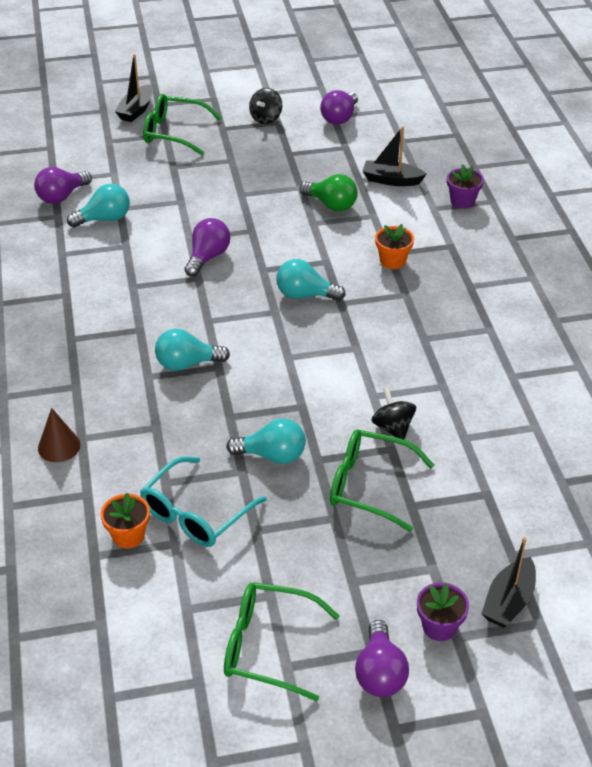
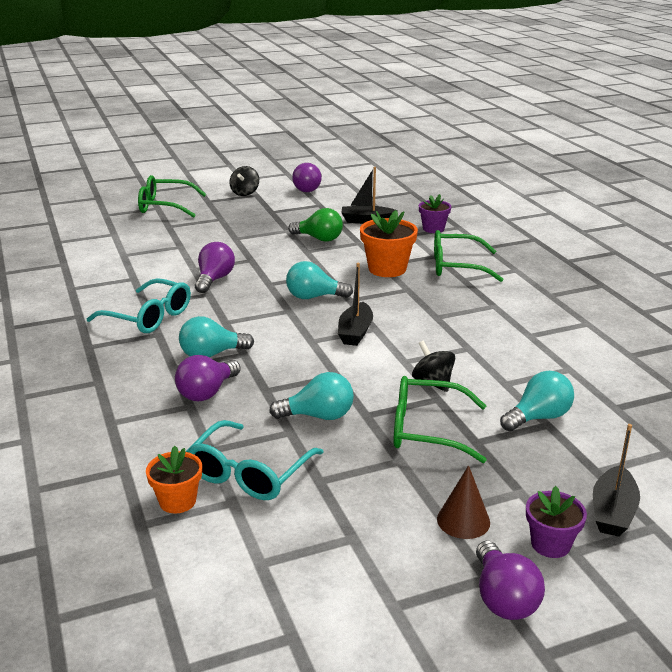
camera: 10 degrees left, 15 degrees down
(59, 446) = (86, 431): brown cone -> brown cone (463, 520)
(62, 196) = (66, 251): purple light bulb -> purple light bulb (207, 392)
(104, 219) = (110, 262): turquoise light bulb -> turquoise light bulb (538, 417)
(134, 305) = (149, 317): none -> turquoise glasses
(136, 110) = (128, 195): black boat -> black boat (355, 332)
(268, 646) = (365, 588): green glasses -> green glasses (456, 266)
(393, 261) = (387, 269): orange flower pot -> orange flower pot, size x1.59

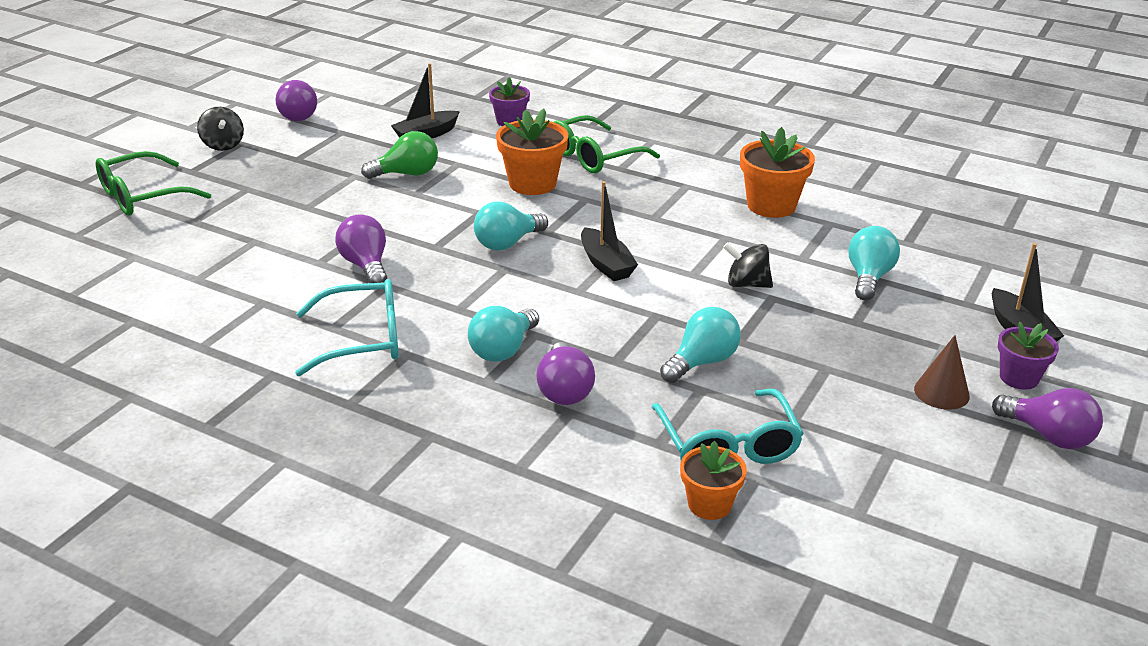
camera: 40 degrees left, 5 degrees up
(426, 430) = (806, 330): green glasses -> none
(539, 340) = (771, 205): none -> orange flower pot

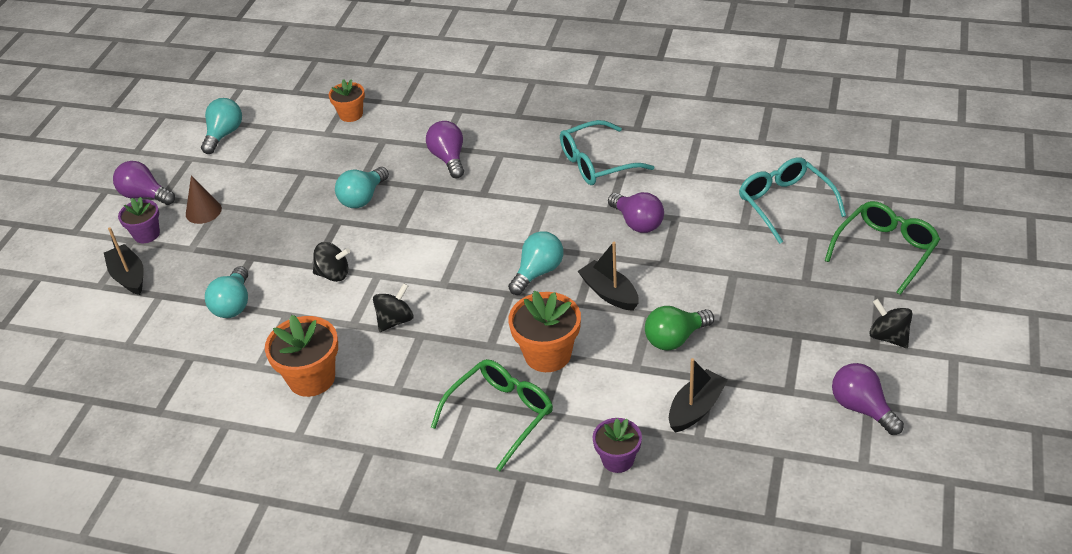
camera: 170 degrees right, 10 degrees up
(503, 350) = (499, 177): turquoise light bulb -> turquoise light bulb (224, 134)
(606, 264) = (449, 269): black boat -> black boat (609, 293)
(678, 232) = (395, 320): none -> black spinning top
(728, 445) = (342, 147): turquoise glasses -> turquoise glasses (785, 204)

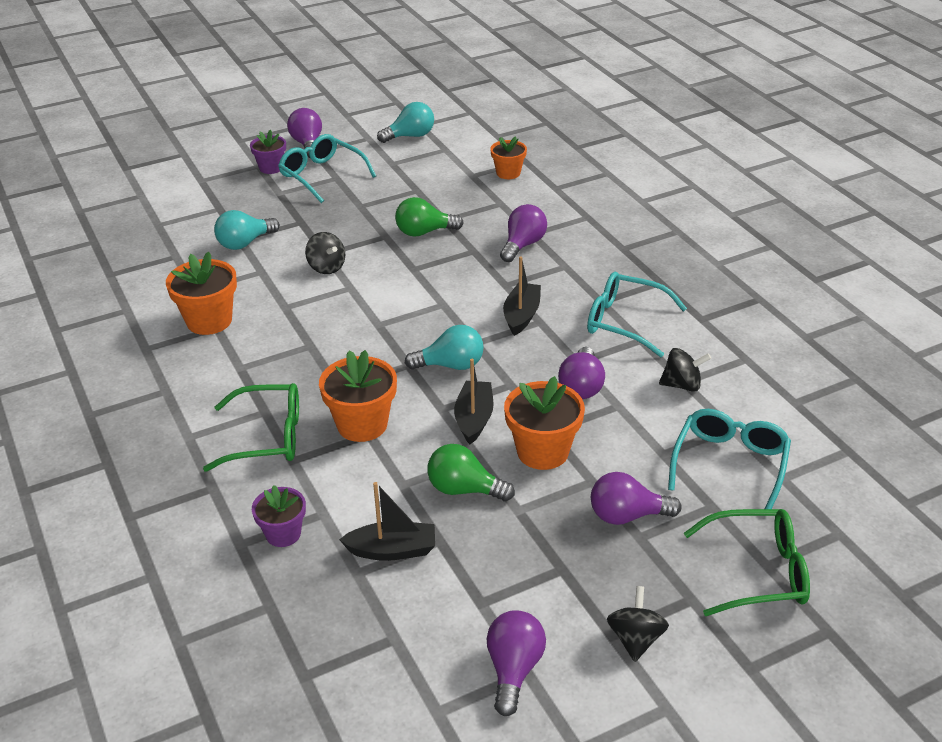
camera: 45 degrees right, 5 degrees down
(129, 276) = (223, 186): black boat -> black boat (521, 315)
(203, 211) = (322, 175): brown cone -> turquoise glasses
(363, 198) = (424, 232): turquoise light bulb -> green light bulb
(395, 320) = (311, 324): black spinning top -> black spinning top (682, 385)
(680, 279) = (542, 451): none -> orange flower pot
(781, 276) = (627, 515): none -> purple light bulb

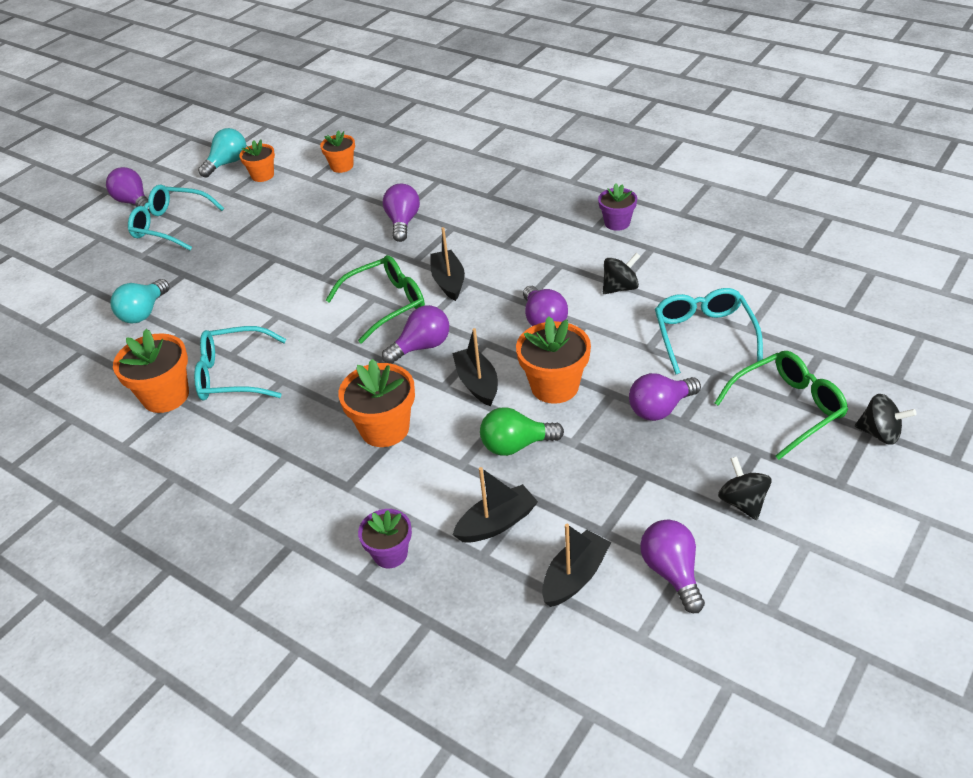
camera: 25 degrees left, 5 degrees up
(267, 437) = (307, 476): green glasses -> green glasses (386, 304)
(271, 168) = (114, 235): purple flower pot -> purple flower pot (617, 223)
(326, 267) = (241, 305): black spinning top -> black spinning top (880, 433)
(423, 630) = (575, 576): none -> black boat
(424, 232) = (307, 242): green light bulb -> none
(432, 157) = (262, 175): none -> orange flower pot
(451, 365) = (422, 346): turquoise light bulb -> purple light bulb
(624, 322) = (536, 255): turquoise glasses -> turquoise glasses (233, 375)

